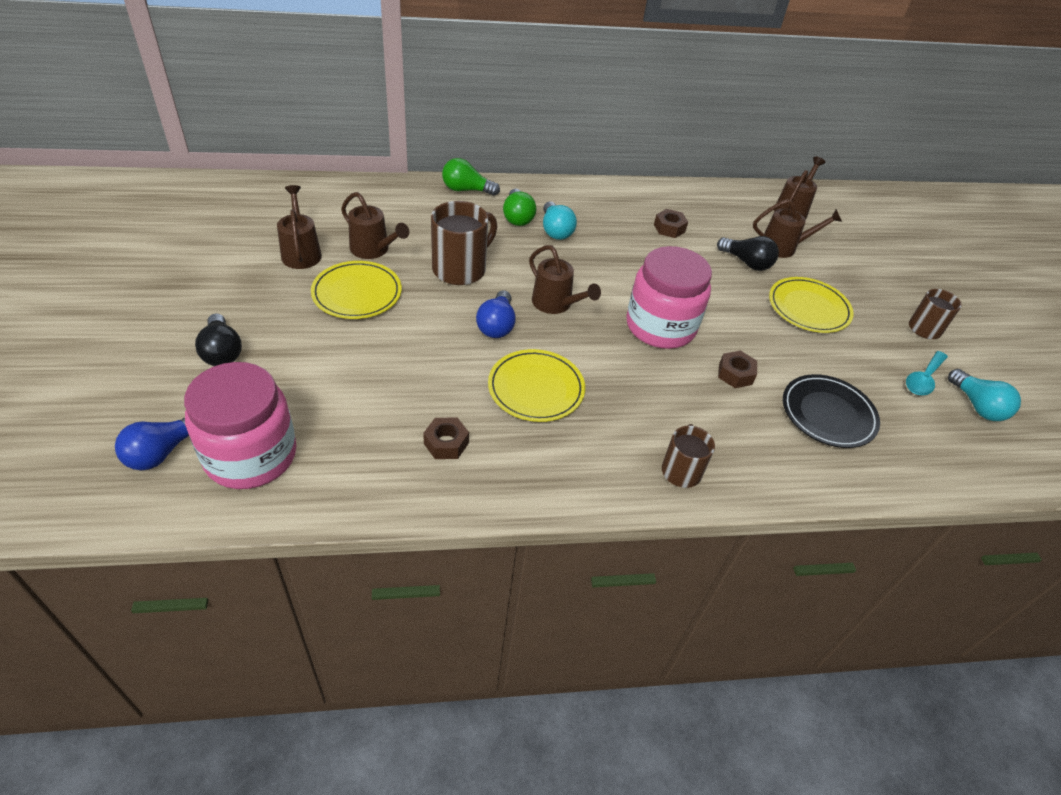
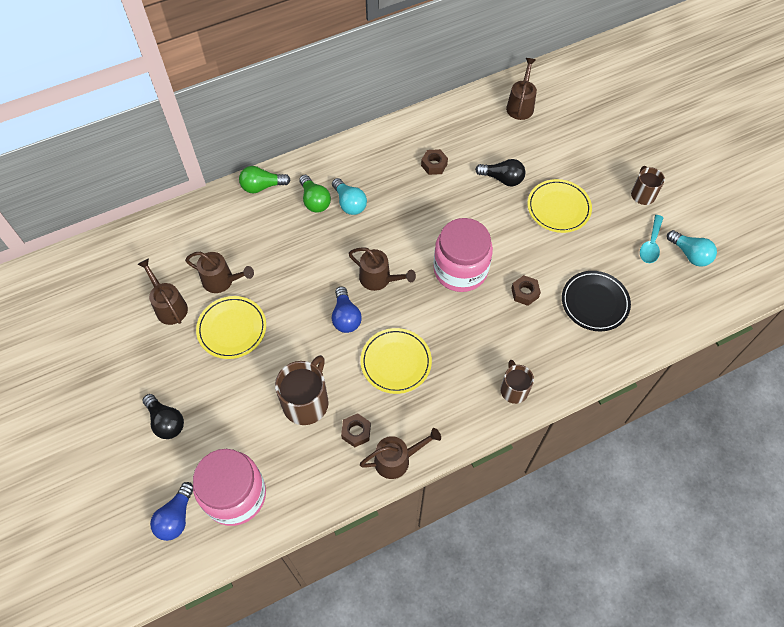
camera: 15 degrees left, 15 degrees up
(460, 269) = (296, 273): brown mug -> brown mug (306, 402)
(784, 247) = (525, 150): brown watering can -> brown watering can (397, 459)

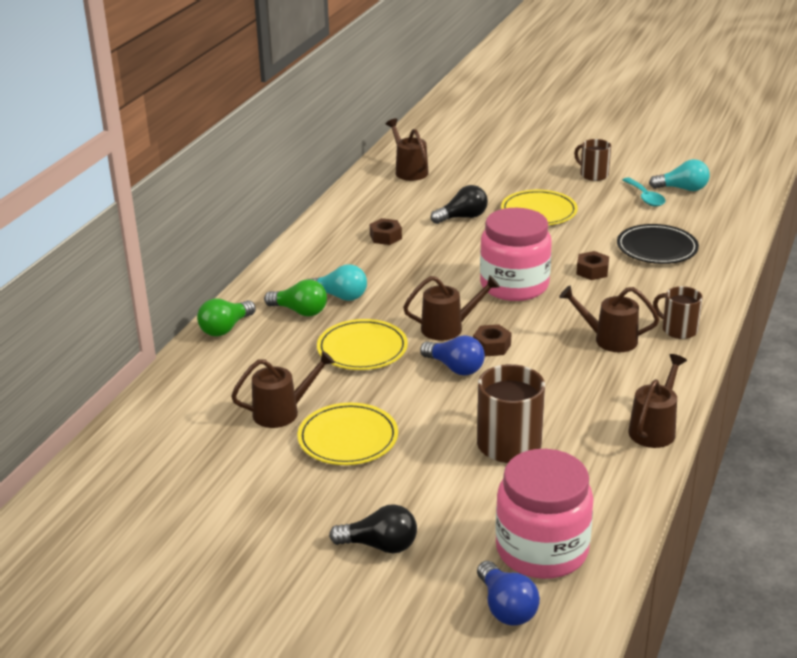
camera: 40 degrees left, 30 degrees down
(169, 306) = (247, 461): brown watering can -> brown watering can (608, 339)
(356, 432) = (588, 434): brown nut -> brown nut (491, 346)
(396, 362) = (550, 370): yellow plate -> yellow plate (362, 349)

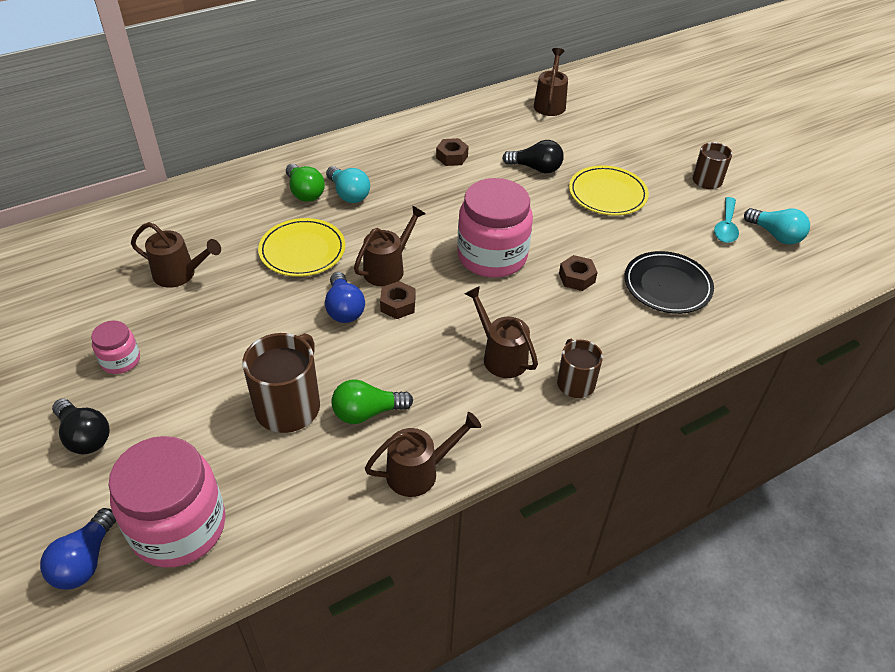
camera: 35 degrees right, 15 degrees up
(225, 328) = (238, 180): green light bulb -> green light bulb (367, 412)
(327, 488) = (120, 360): none -> pink jar
(348, 438) = (189, 325): yellow plate -> none
(448, 328) = (388, 268): brown watering can -> brown watering can turned 75 degrees counterclockwise

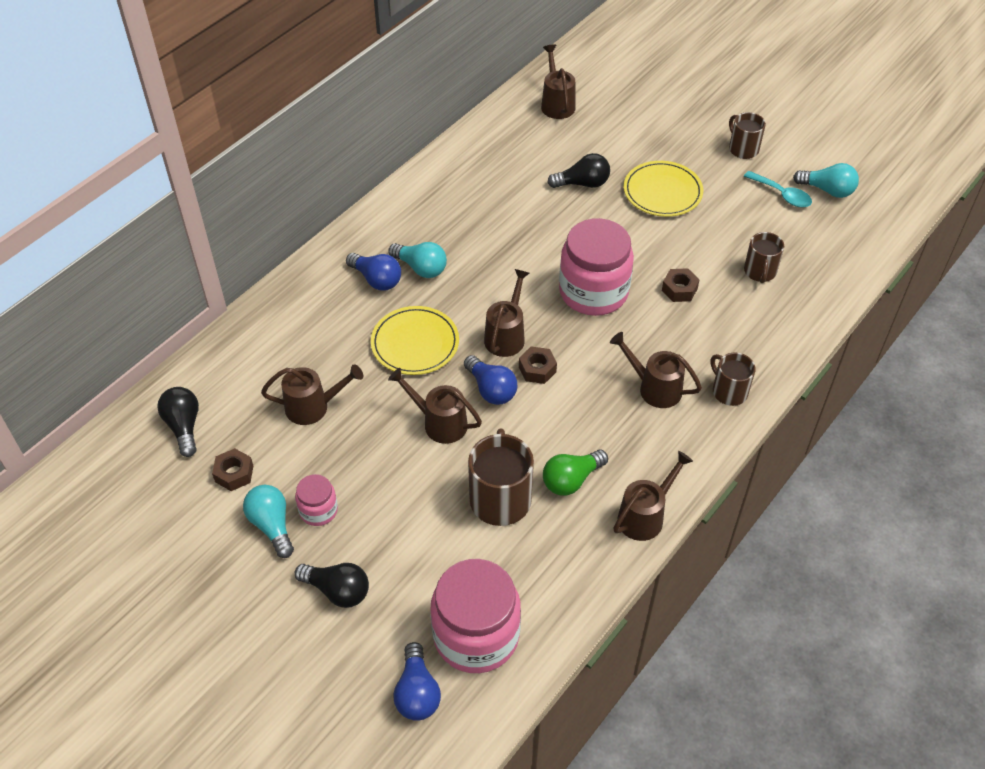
camera: 20 degrees left, 5 degrees up
(64, 256) = (184, 426): none -> black light bulb
(72, 359) = (272, 525): none -> turquoise light bulb
(278, 321) = (439, 422): none -> brown watering can
(305, 192) = (376, 280): green light bulb -> blue light bulb
(452, 157) = (496, 195): brown nut -> brown nut (234, 474)
(667, 286) = (760, 272): black plate -> brown mug
(726, 227) = (782, 195): turquoise spoon -> turquoise spoon turned 45 degrees counterclockwise

